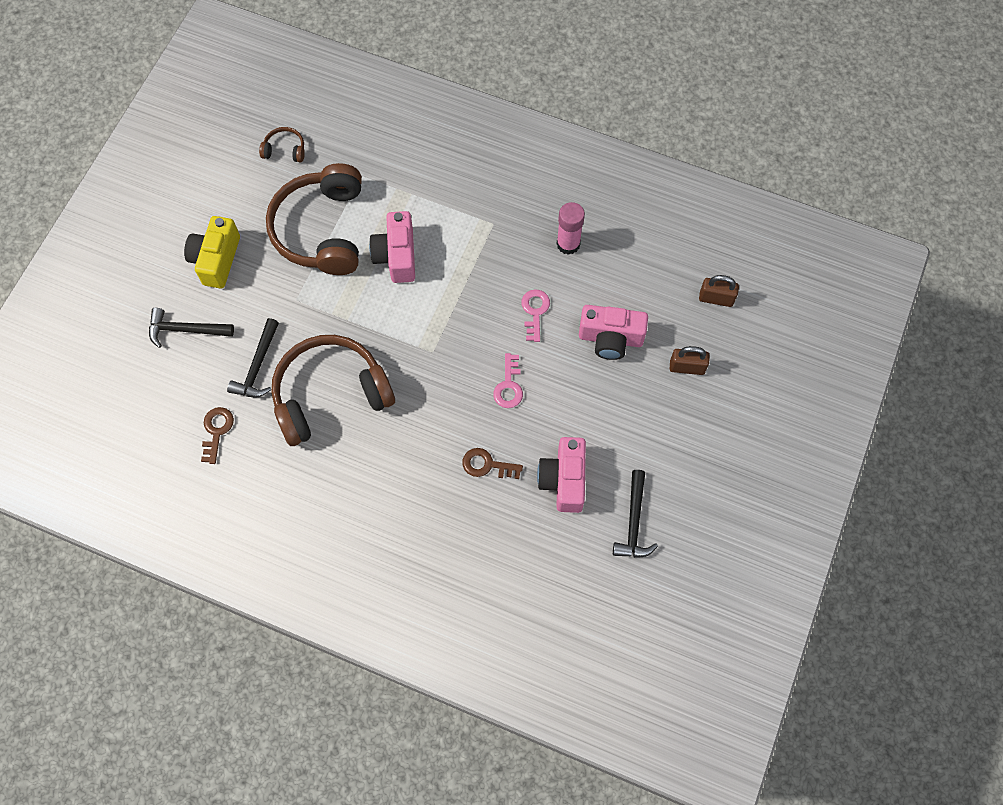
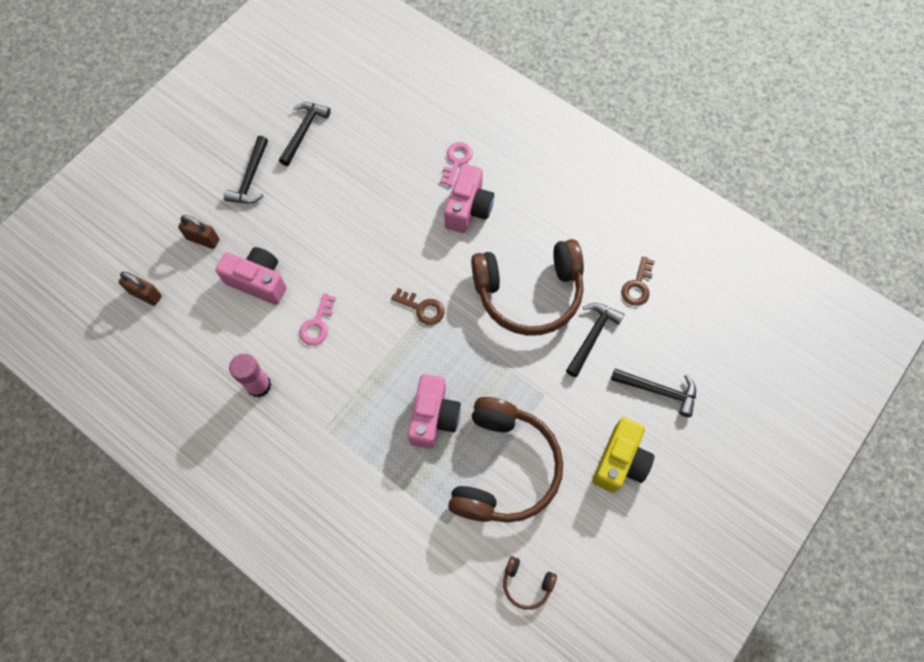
camera: 165 degrees left, 0 degrees up
(487, 465) = (406, 201): brown key -> brown key (422, 308)
(509, 386) = (366, 262): pink key -> pink key (456, 161)
(564, 480) = (347, 174): pink camera -> pink camera (468, 208)
(668, 448) = (251, 178): none -> black hammer

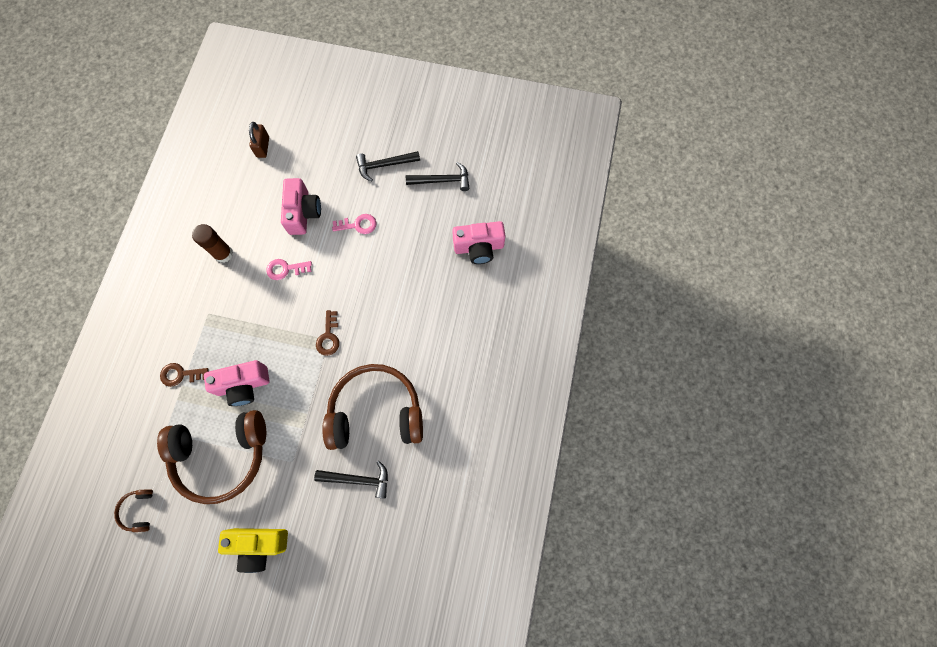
camera: 65 degrees right, 5 degrees up
(203, 239) = (320, 160): brown padlock -> none
(259, 385) = (223, 254): pink glue stick -> brown glue stick
(456, 161) = (470, 303): pink key -> pink key (358, 225)
(468, 208) = (431, 332): pink camera -> pink camera (479, 247)
(529, 293) = (376, 412): brown headphones -> brown headphones turned 120 degrees clockwise
(637, 285) = (420, 499): brown key -> brown key (181, 374)
(658, 390) = (331, 554): black hammer -> none

